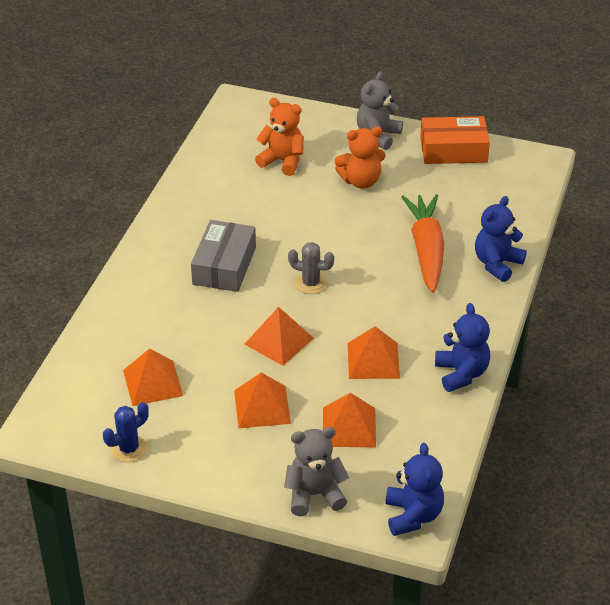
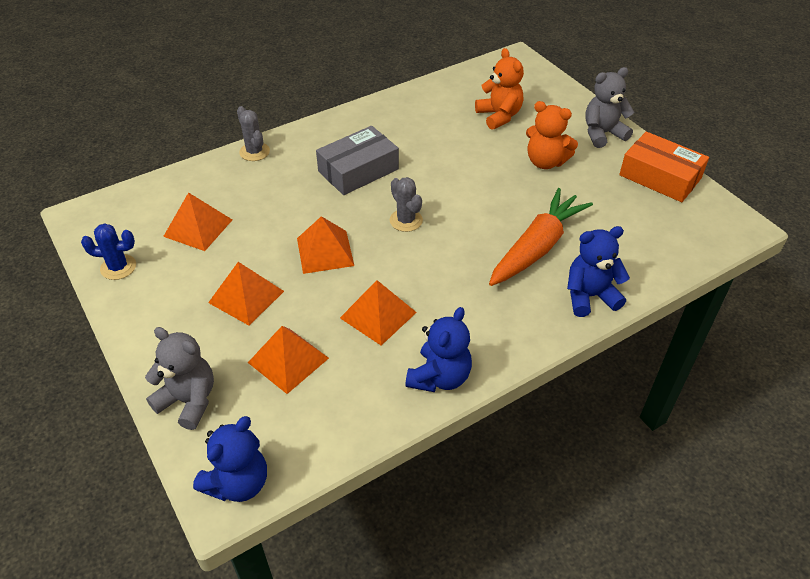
camera: 40 degrees right, 5 degrees up
(115, 298) = (254, 152): none -> grey cactus

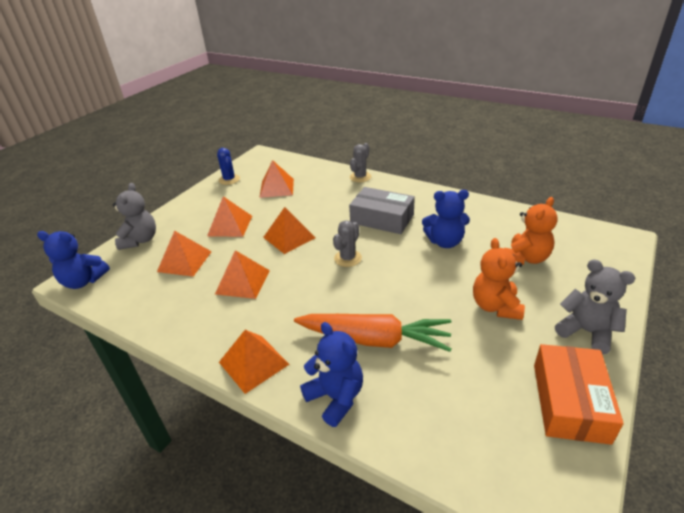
camera: 65 degrees right, 10 degrees down
(439, 377) = (195, 334): blue teddy bear -> blue teddy bear (445, 242)
(515, 340) = (253, 363): none -> orange pyramid

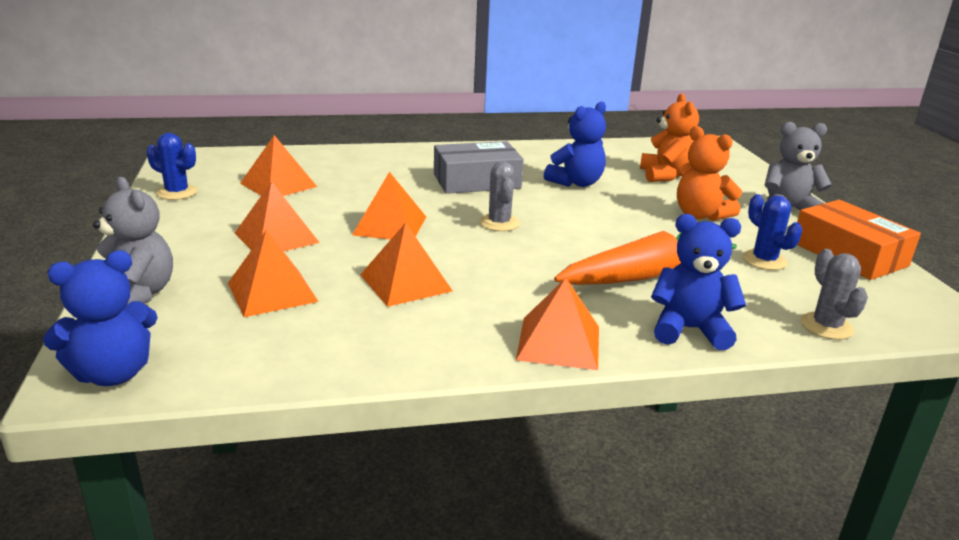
camera: 45 degrees left, 10 degrees down
(360, 177) = (382, 151): grey cactus -> grey cactus (826, 326)
(481, 370) = (764, 260): none -> blue cactus

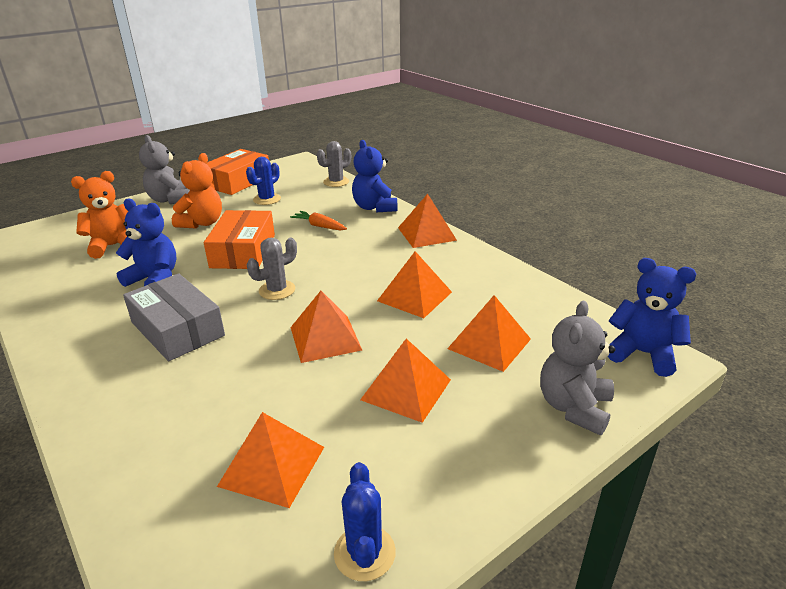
camera: 115 degrees left, 5 degrees up
(605, 223) = (243, 251): none -> orange box
(644, 274) = (319, 226): orange carrot -> orange carrot, size x0.47

